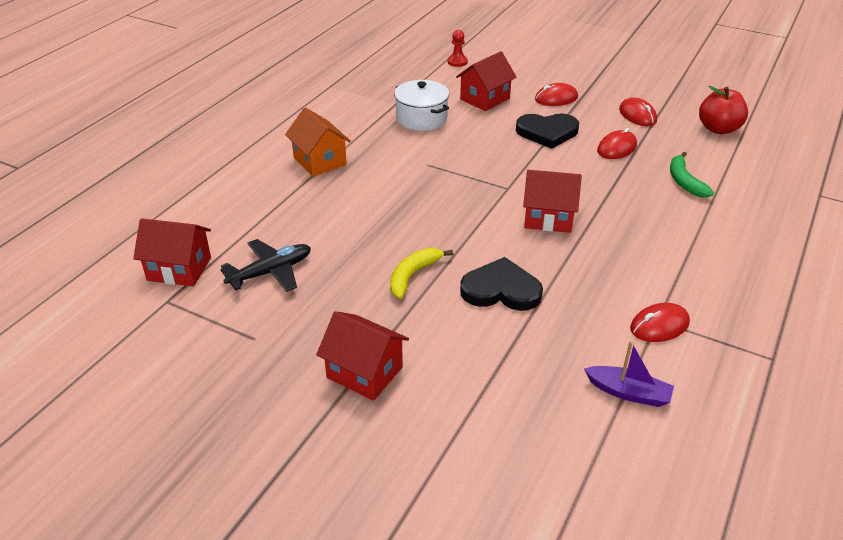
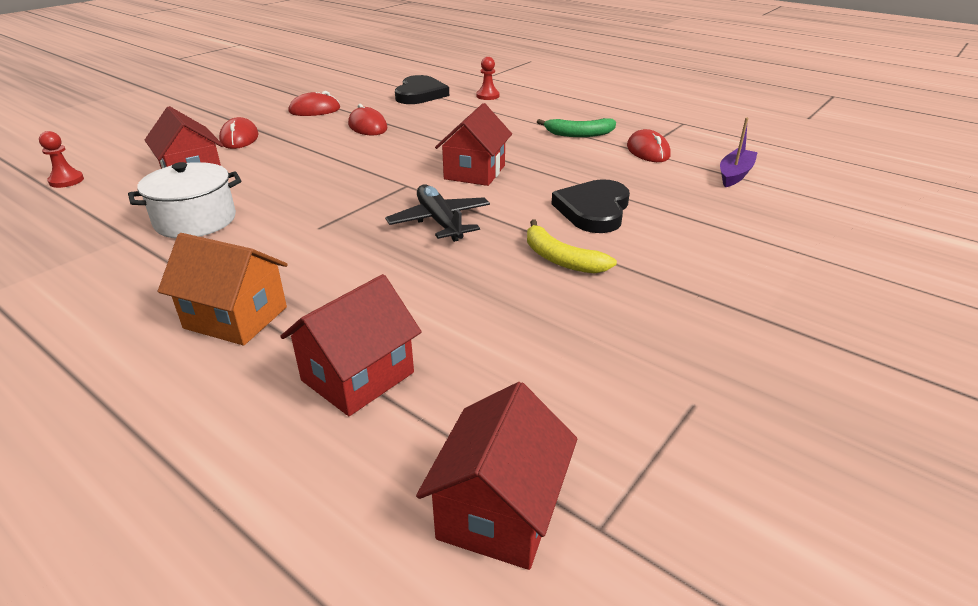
camera: 80 degrees left, 5 degrees down
(271, 272) = (532, 382): black plane -> black plane (439, 221)
(319, 161) = (235, 317): orange house -> orange house turned 45 degrees clockwise
(364, 372) = (744, 307): red house -> red house (357, 376)
(547, 132) = (308, 152): black heart -> black heart (420, 94)
(684, 181) = (443, 111): green banana -> green banana (579, 134)
(718, 129) = (368, 87): red apple -> none
(752, 203) = (487, 96): none -> red pawn

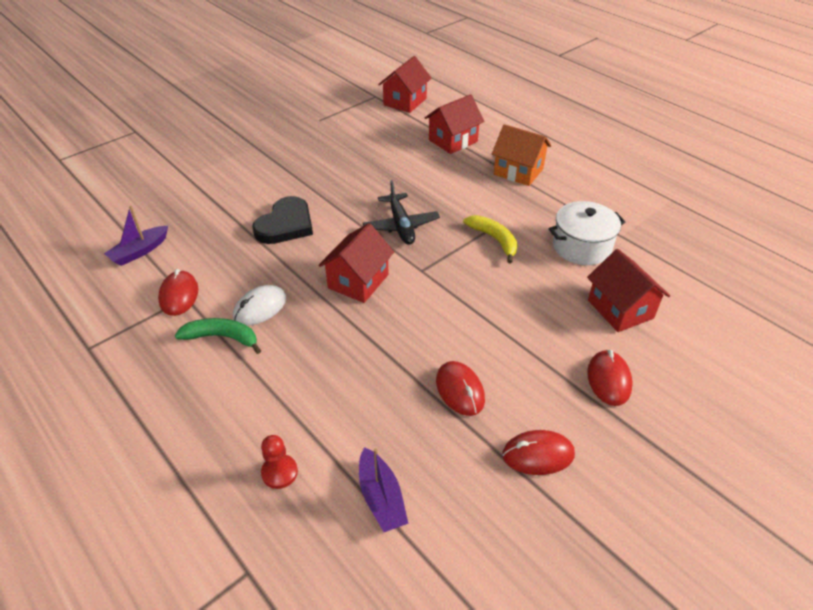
camera: 170 degrees left, 10 degrees up
(66, 181) = (735, 313): red pawn -> none
(420, 94) = (381, 497): black heart -> purple boat
(560, 259) = (333, 187): yellow banana -> yellow banana (494, 240)
(562, 150) = (260, 308): none -> white mouse

